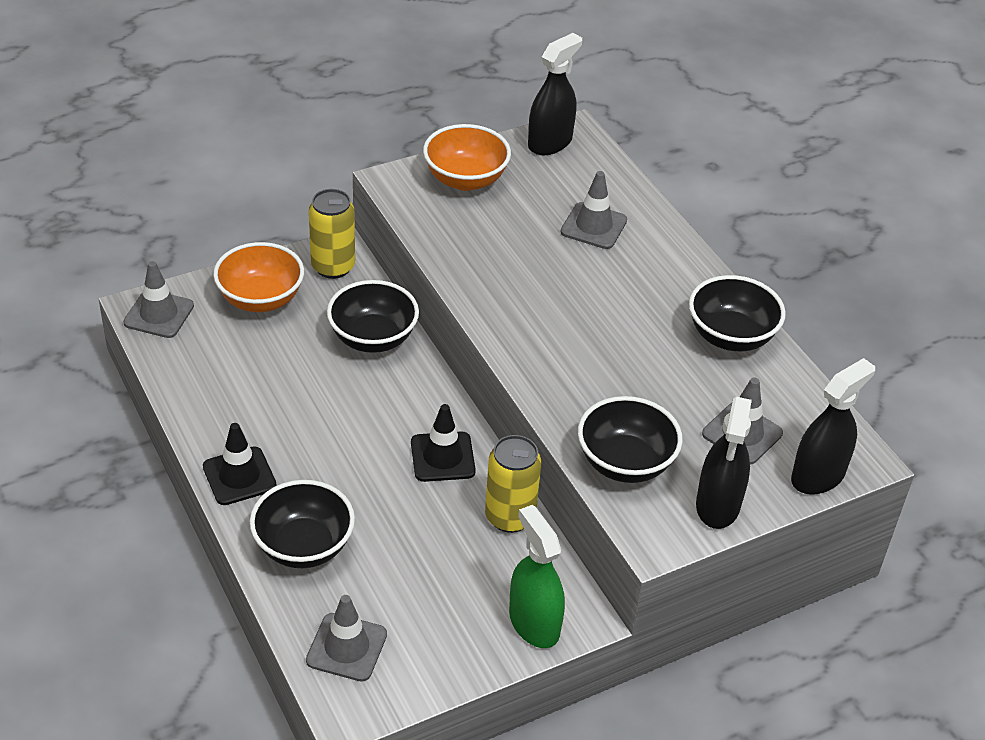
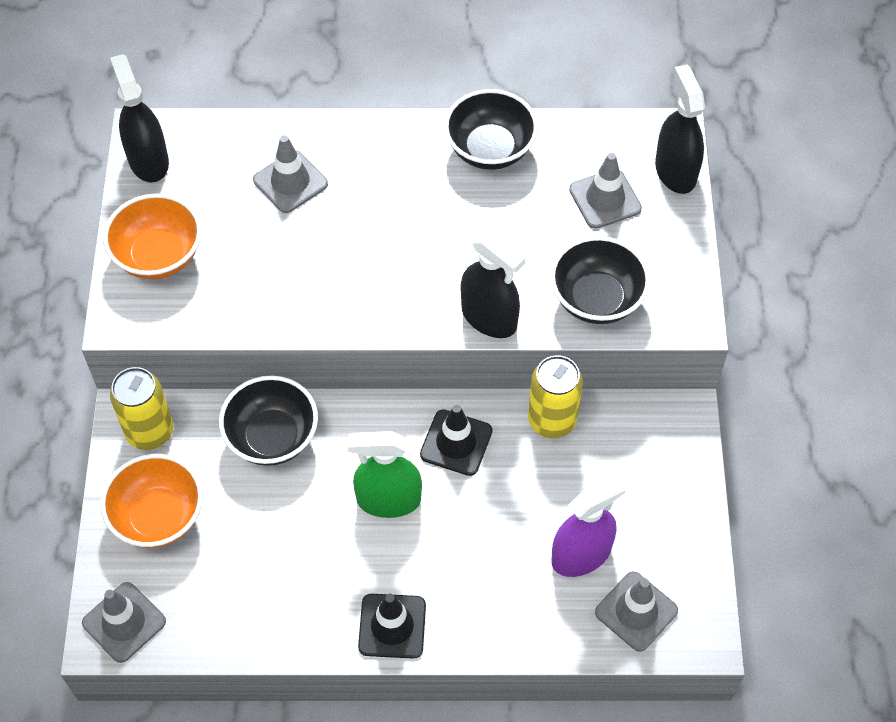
camera: 60 degrees left, 15 degrees up
(303, 546) = (506, 602): black bowl -> none
(382, 585) = (581, 555): none -> purple spray bottle
(534, 623) = (674, 454): green spray bottle -> green spray bottle (388, 500)
(718, 505) = (673, 256): black spray bottle -> black spray bottle (489, 317)

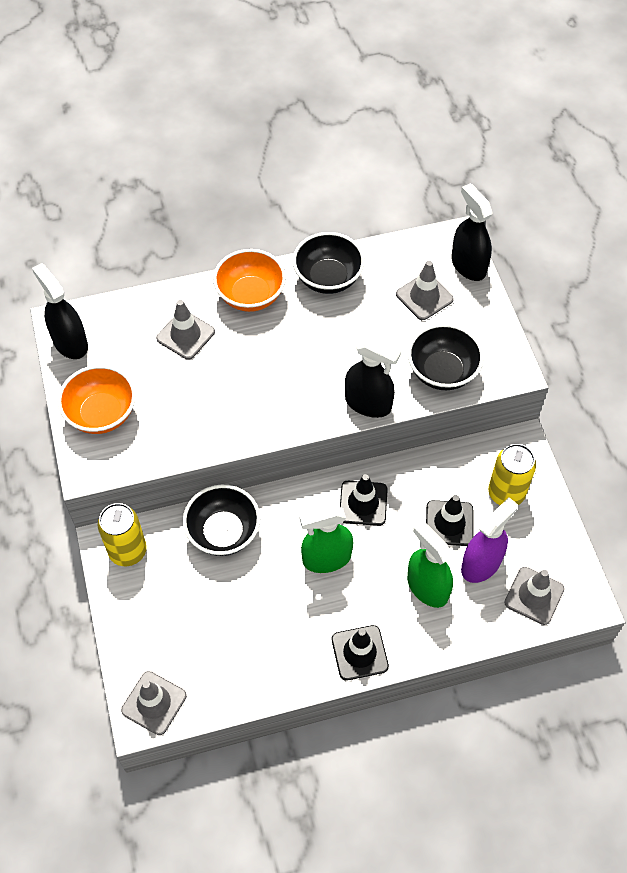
camera: 15 degrees left, 0 degrees up
(158, 516) = (155, 614): orange bowl -> orange bowl (250, 295)
(503, 567) = (427, 587): none -> green spray bottle
(552, 420) = (428, 469): yellow can -> yellow can (506, 493)
(557, 494) = (449, 523): none -> black traffic cone

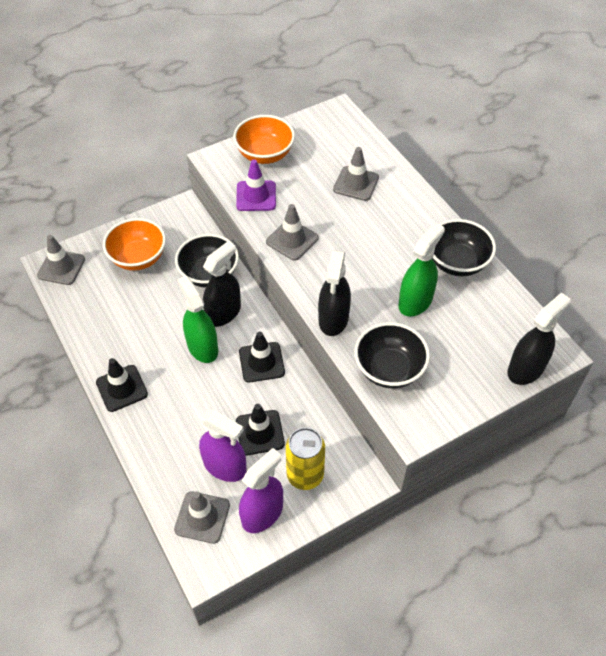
camera: 75 degrees right, 5 degrees down
(70, 343) = (322, 121): black spray bottle -> black spray bottle (223, 313)
(127, 551) = (179, 221): yellow can -> none
(167, 437) = (256, 196): none -> purple traffic cone
(250, 295) = (413, 214): orange bowl -> orange bowl (138, 258)
(424, 297) = (470, 339): grey traffic cone -> grey traffic cone (292, 240)
(427, 587) = (192, 427): green spray bottle -> green spray bottle (415, 301)
(540, 540) = (262, 513): none -> purple spray bottle

